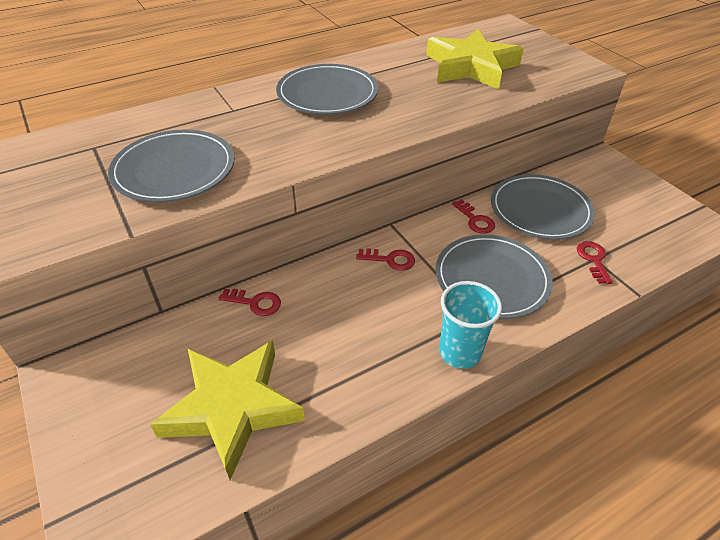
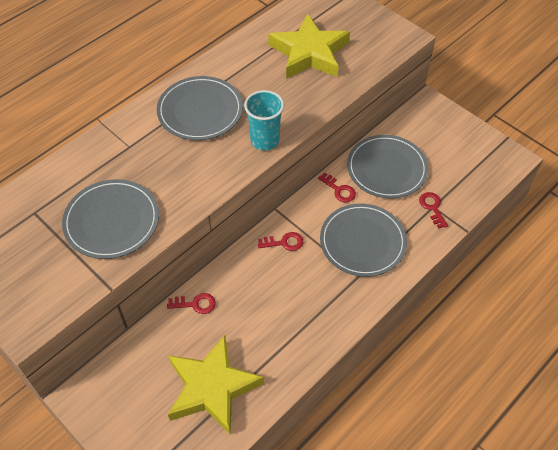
camera: 15 degrees left, 10 degrees up
(460, 352) = (353, 308): turquoise cup -> turquoise cup (265, 140)

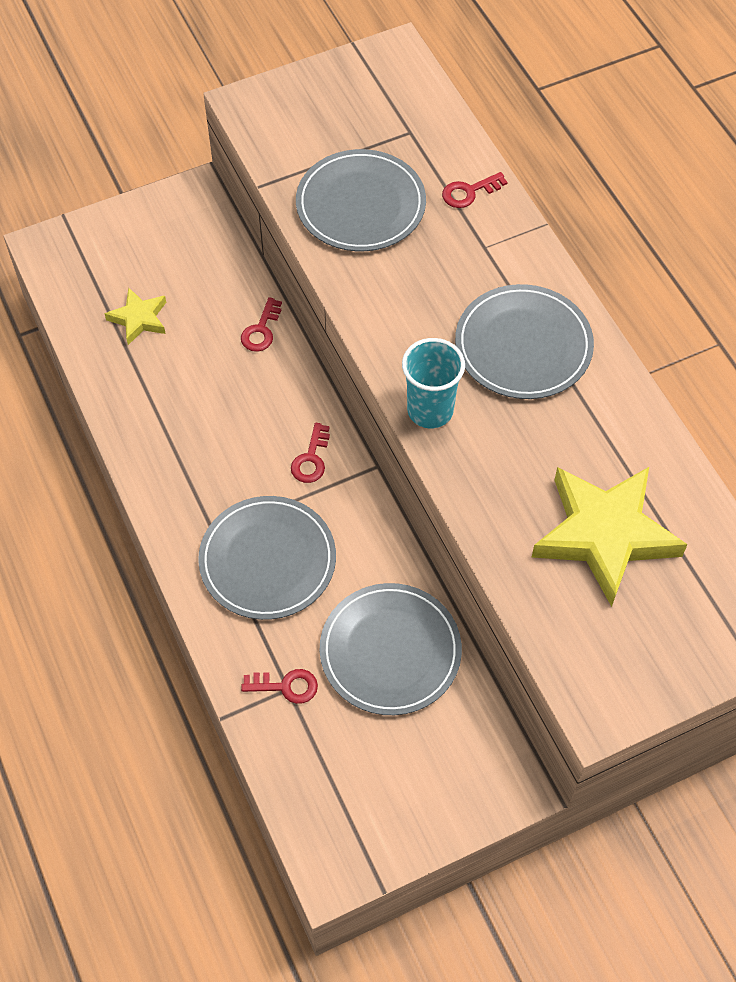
camera: 110 degrees right, 5 degrees up
(212, 387) = (139, 319): yellow star -> yellow star, size x0.50
(339, 190) = (375, 564): red key -> red key (469, 192)

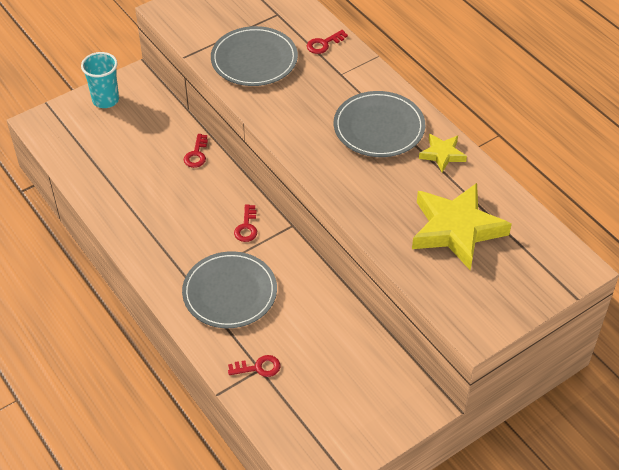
camera: 10 degrees left, 10 degrees down
(139, 319) = (111, 158): yellow star -> yellow star (442, 154)
(390, 651) = (325, 336): grey plate -> none
(430, 410) = (326, 172): turquoise cup -> turquoise cup (105, 100)

